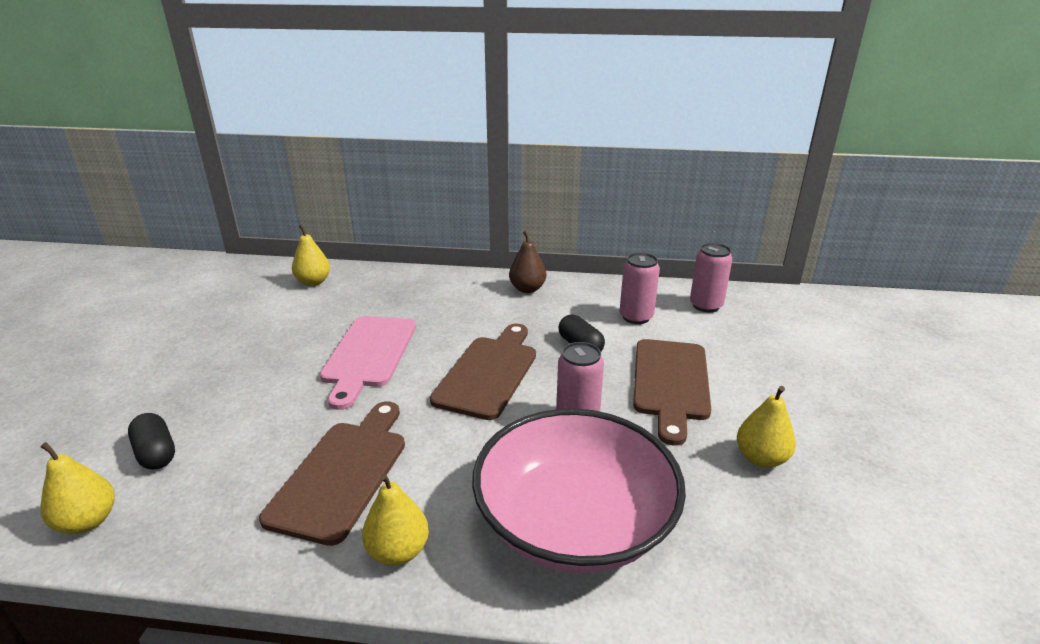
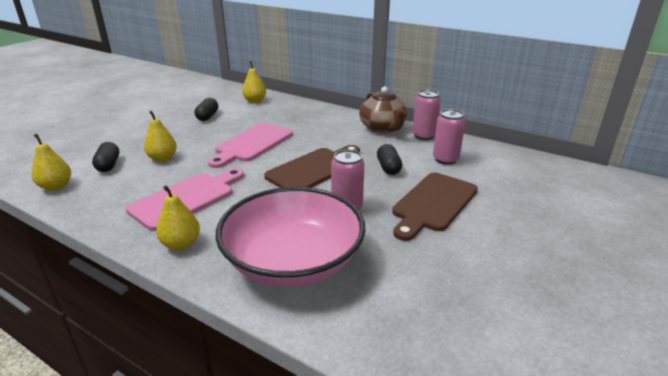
camera: 25 degrees right, 0 degrees up
(258, 324) = (207, 116): none -> black capsule
(342, 474) = (186, 199): brown cutting board -> pink cutting board
(527, 289) = (382, 128): brown pear -> brown teapot
(706, 305) = (508, 163): pink can -> pink can (423, 136)
(761, 458) = (458, 265): yellow pear -> yellow pear (162, 158)

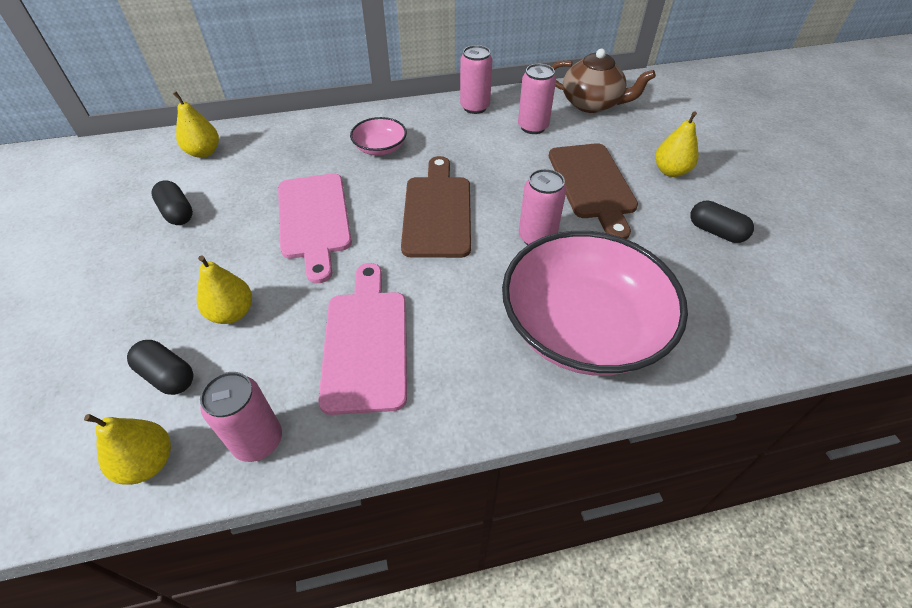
camera: 45 degrees left, 20 degrees up
(92, 204) = (258, 440): none -> pink can
(181, 244) = (458, 396): yellow pear -> yellow pear (670, 171)
(335, 131) = (380, 148): none -> pink bowl
(382, 128) = (423, 117): brown teapot -> brown teapot (592, 104)
(388, 168) = (501, 166): black capsule -> black capsule (716, 232)

